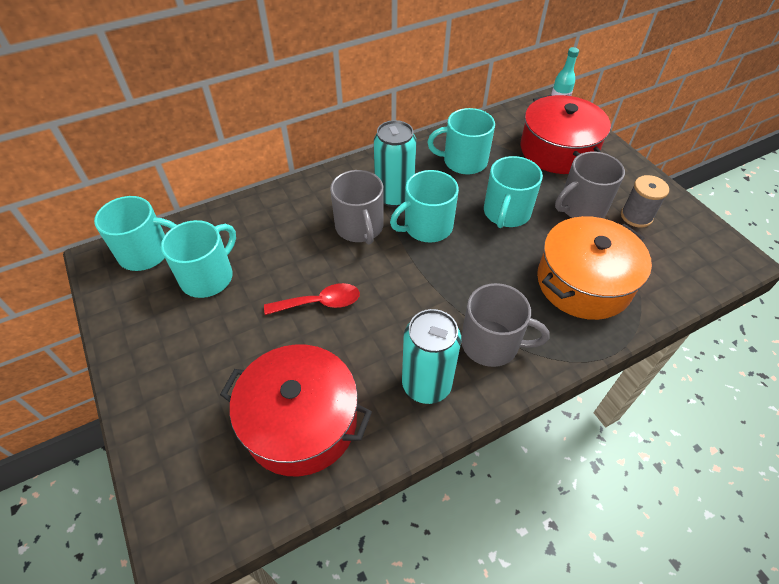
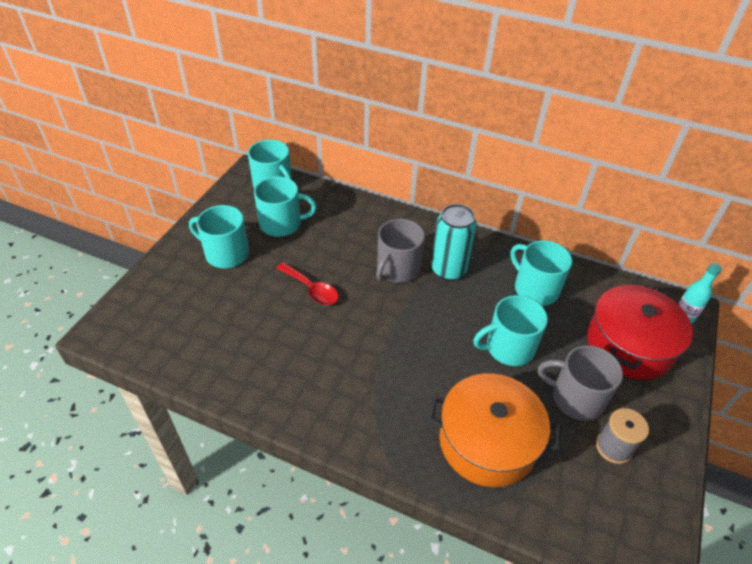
camera: 50 degrees right, 5 degrees down
(301, 422) = (214, 337): red pot -> none
(426, 384) = (295, 387): turquoise can -> none
(427, 227) = (439, 306): turquoise mug -> turquoise mug (226, 253)
(491, 343) = (365, 408): grey mug -> none

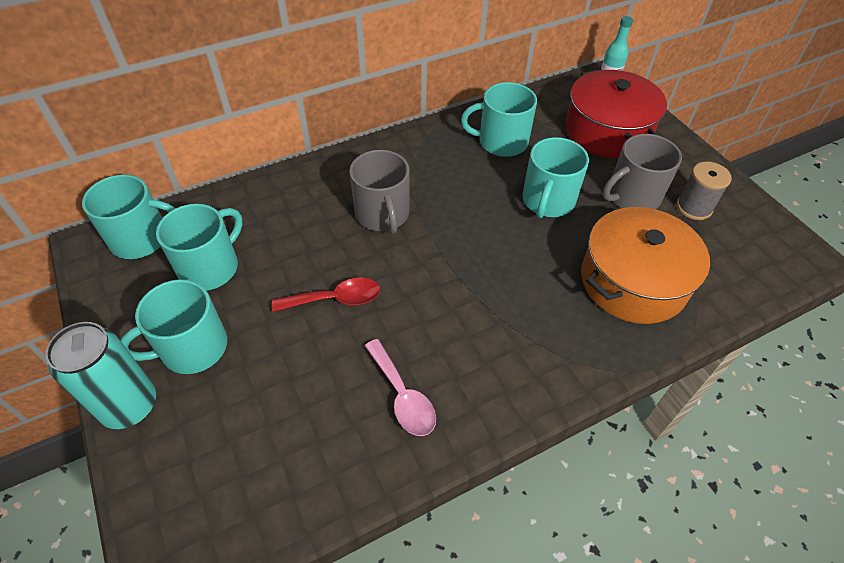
camera: 50 degrees left, 5 degrees up
(273, 363) = (402, 396): none -> pink spoon
(448, 270) = (422, 180): turquoise can -> turquoise can (129, 405)

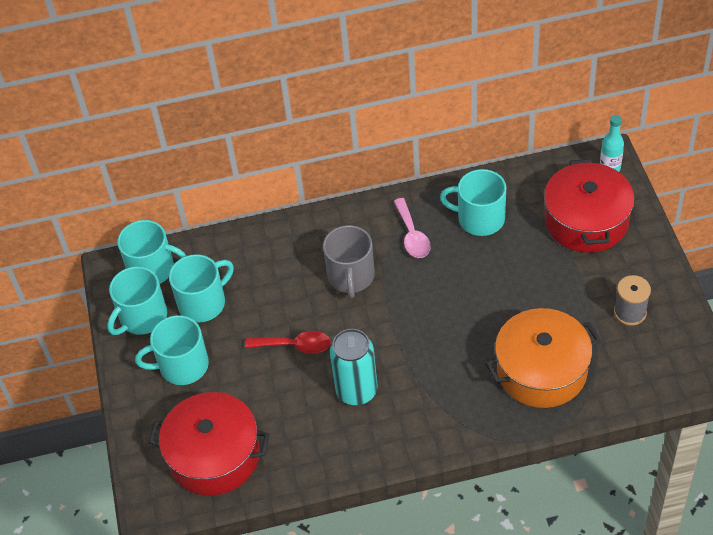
camera: 20 degrees right, 0 degrees up
(129, 405) = (135, 400): turquoise can -> turquoise can (356, 391)
(254, 466) = (214, 456): none -> red pot
(402, 396) = (327, 428): pink spoon -> pink spoon (412, 236)
(548, 201) = (499, 286): turquoise mug -> turquoise mug (142, 317)
(632, 196) = (578, 293): grey mug -> none

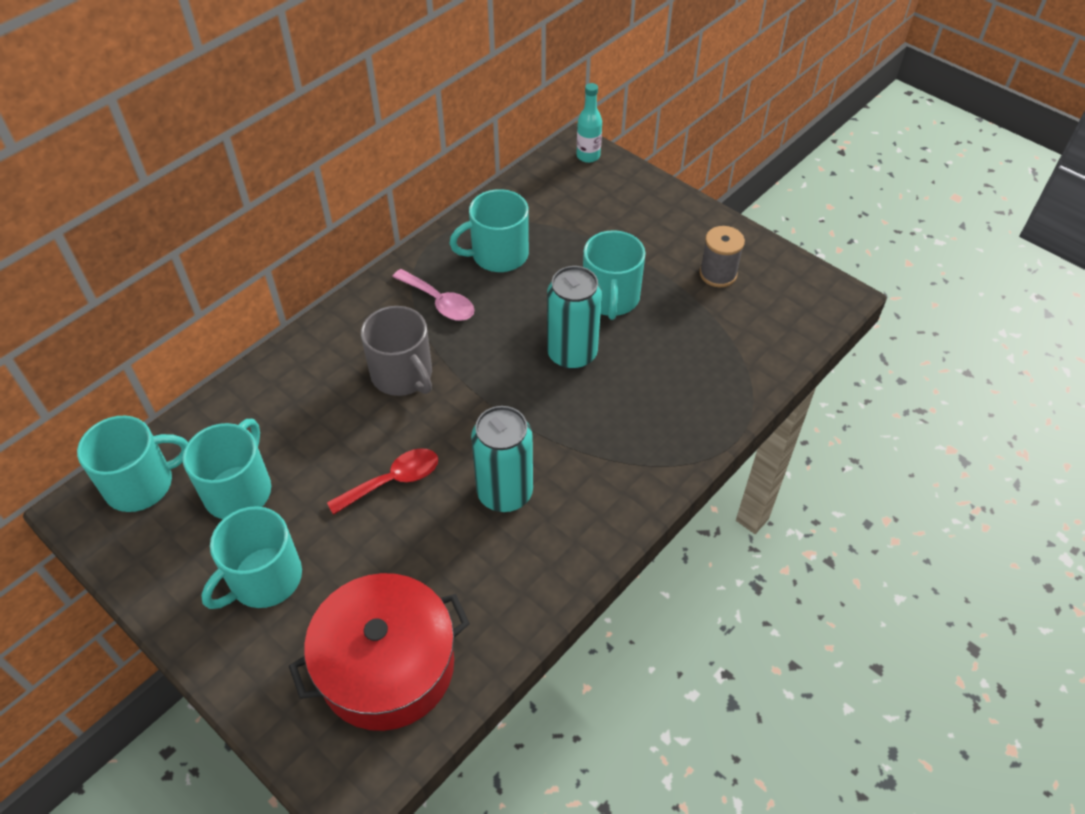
camera: 40 degrees left, 0 degrees up
(142, 317) = (166, 548): turquoise mug -> turquoise mug (610, 298)
(473, 319) = (572, 354): none -> turquoise can
(541, 370) = (682, 369): orange pot -> none
(586, 221) = (606, 211): red pot -> none

